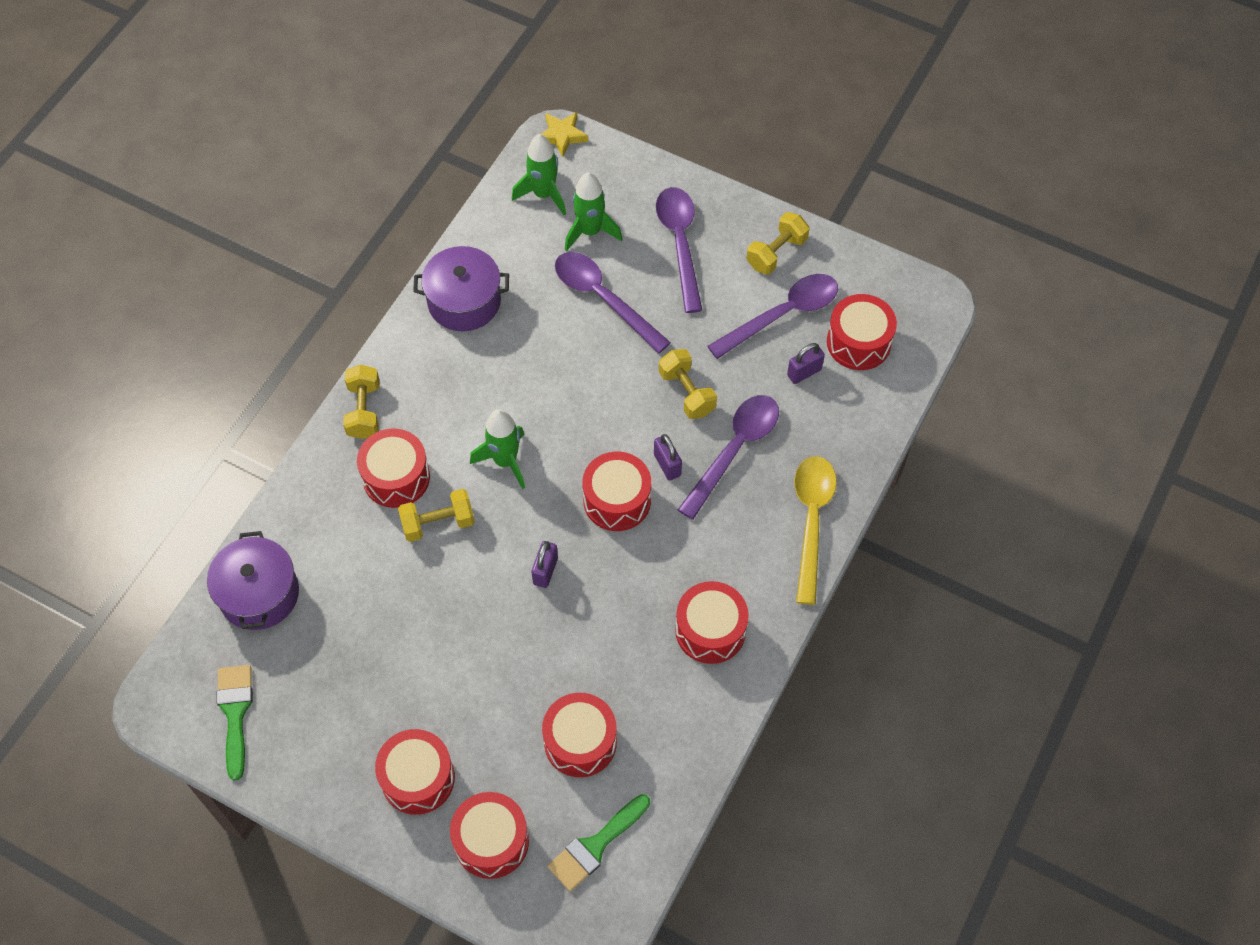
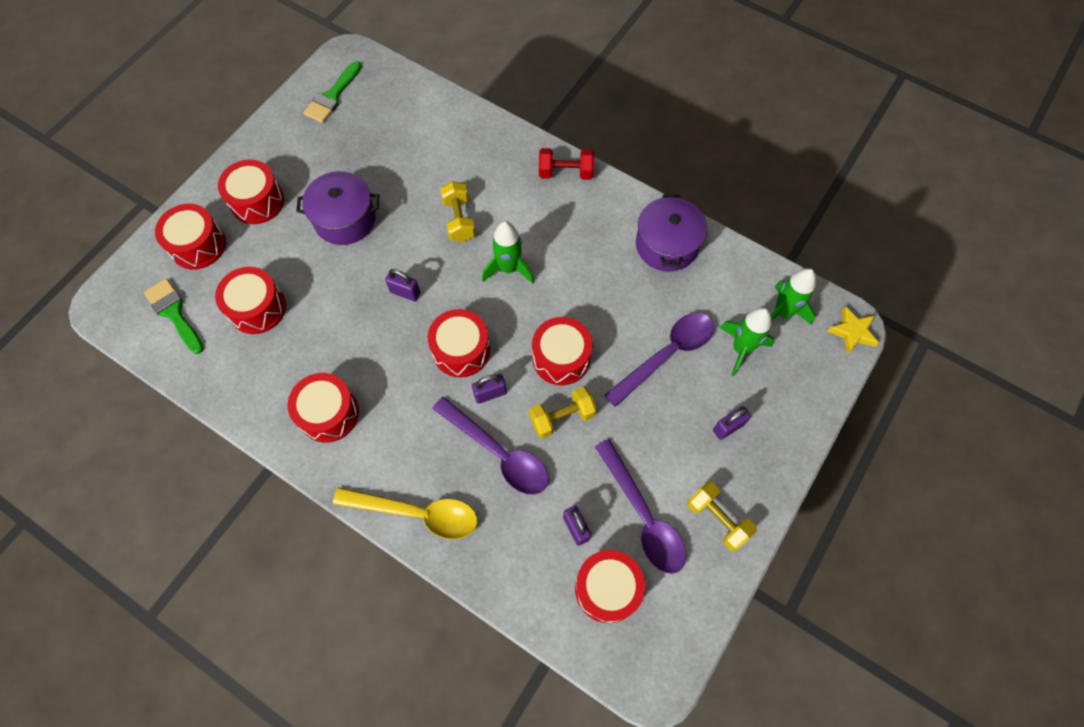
camera: 95 degrees right, 5 degrees up
(235, 713) = (332, 96): green brush -> green brush turned 120 degrees clockwise
(259, 594) = (419, 108): purple pot -> purple pot (345, 219)
(364, 410) = (565, 173): yellow dumbbell -> red dumbbell
(396, 477) = (503, 193): red drum -> red drum (561, 358)
(680, 243) = (728, 427): purple spoon -> purple padlock

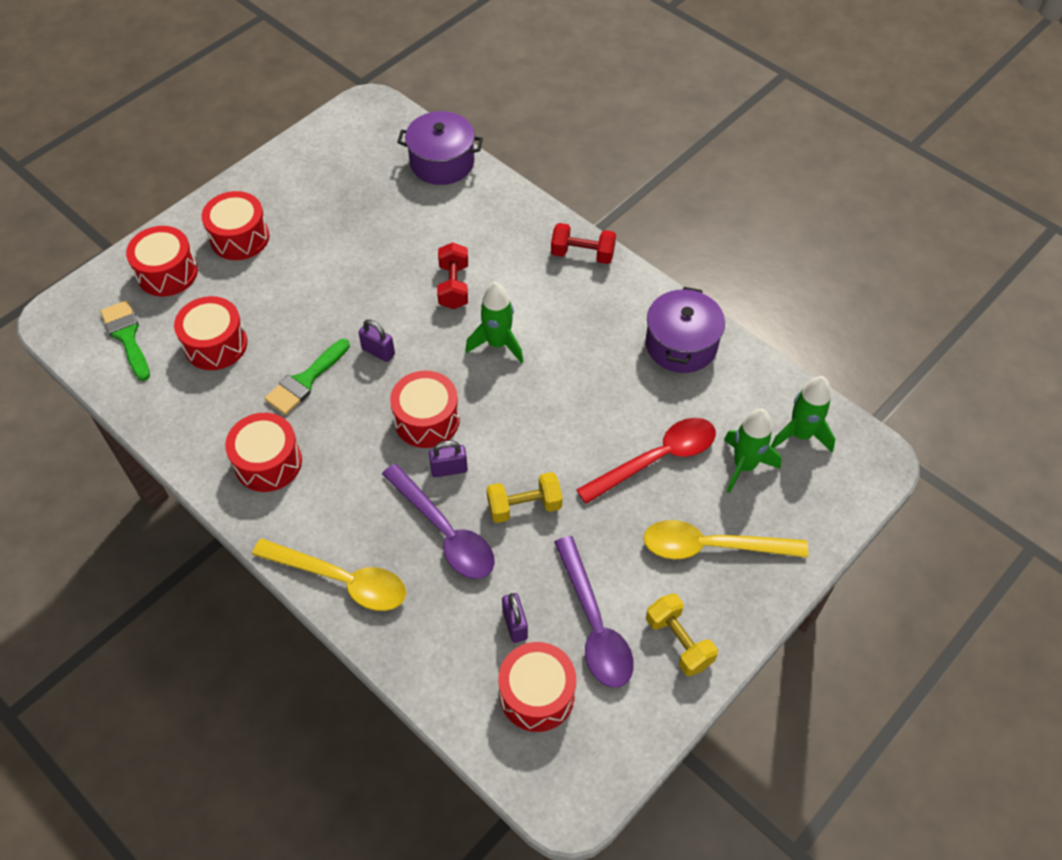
camera: 10 degrees right, 10 degrees down
(332, 96) = (343, 143): green brush -> green brush (305, 381)
(345, 219) = (329, 268): purple pot -> purple pot (442, 162)
(459, 220) = (453, 286): yellow dumbbell -> red dumbbell
(561, 358) = (536, 444): red drum -> none
(666, 355) = (656, 459): purple spoon -> red spoon
(728, 427) = (712, 546): purple padlock -> yellow spoon
(852, 332) = (878, 467): yellow star -> none

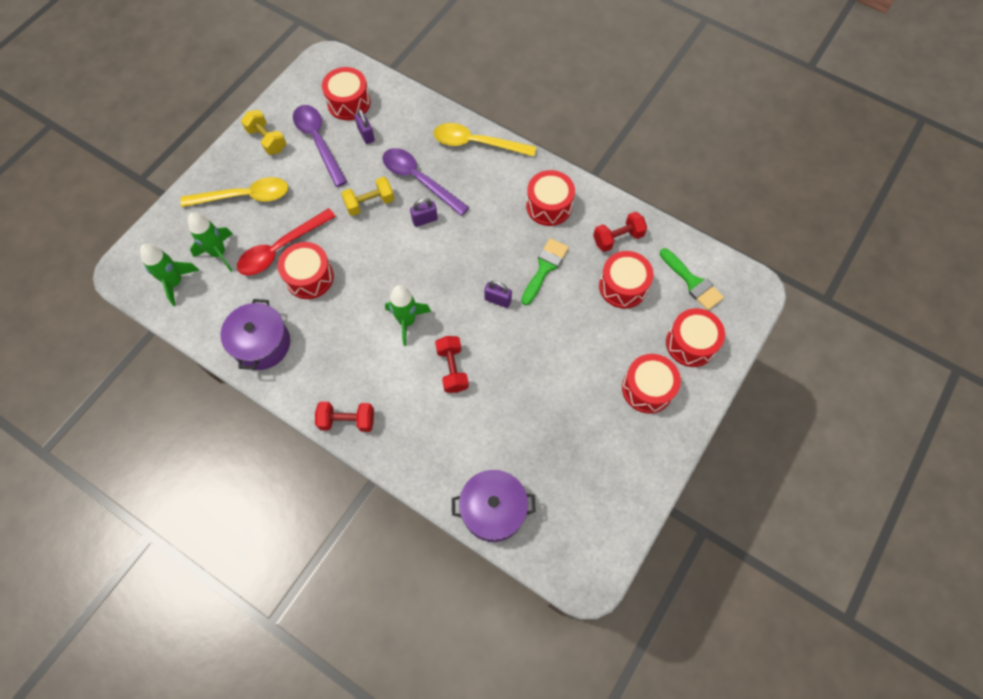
camera: 170 degrees right, 10 degrees up
(194, 404) = (617, 238): none -> red dumbbell
(427, 420) = (448, 252): red drum -> red drum (309, 277)

